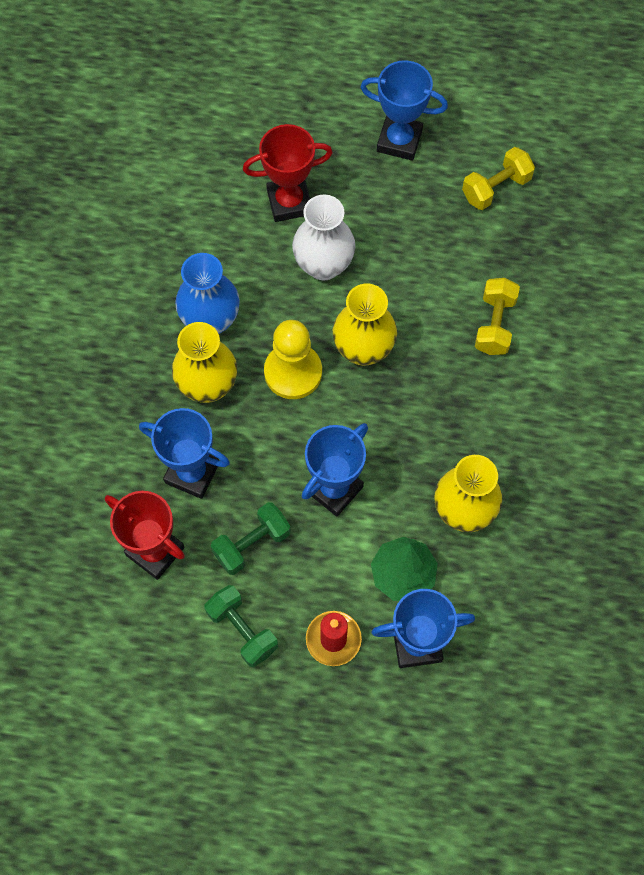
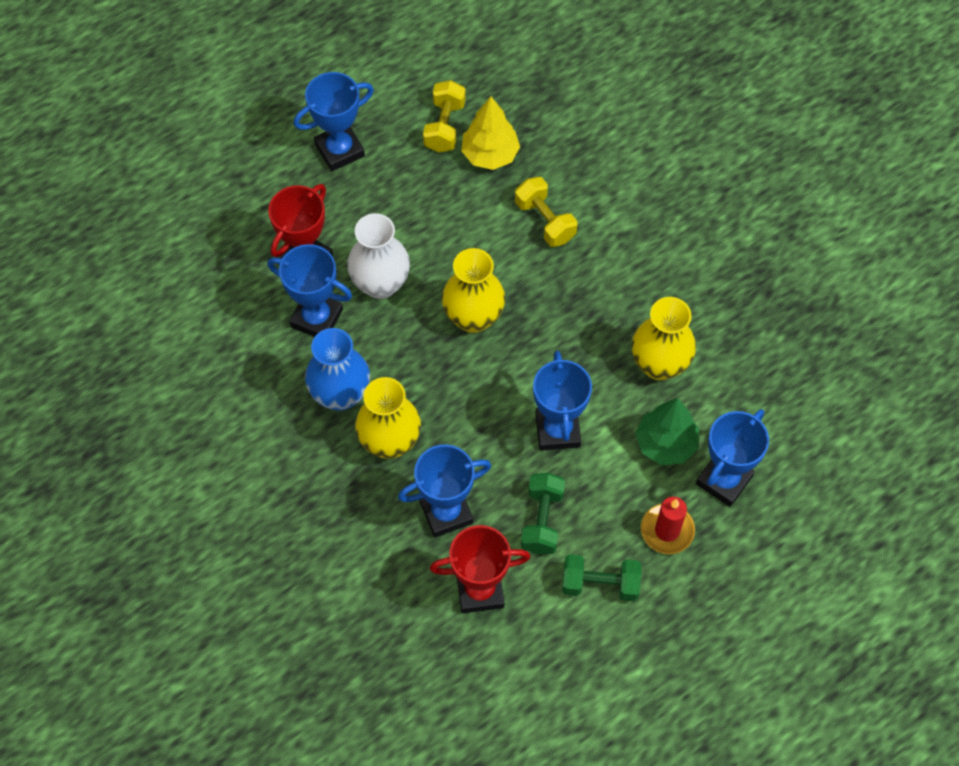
camera: 45 degrees left, 5 degrees down
(252, 250) = (316, 318): none -> blue trophy
(293, 372) = (441, 377): yellow pawn -> none
(507, 238) = (490, 154): none -> yellow tree

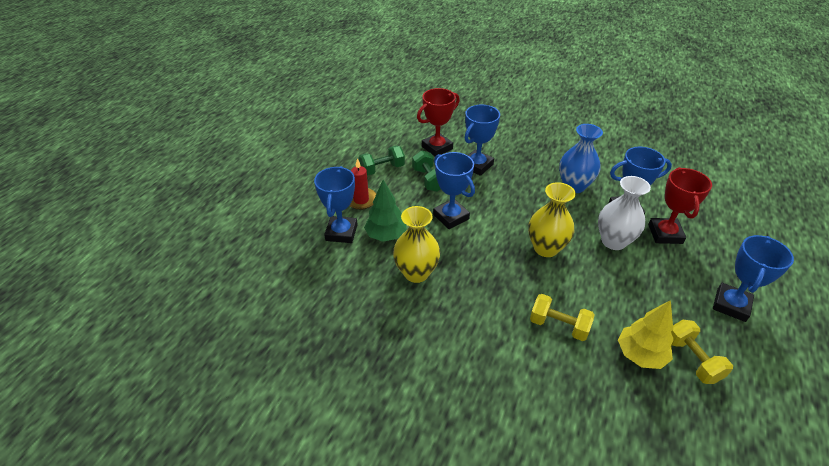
camera: 150 degrees right, 20 degrees down
(390, 442) = (530, 178): yellow vase -> none

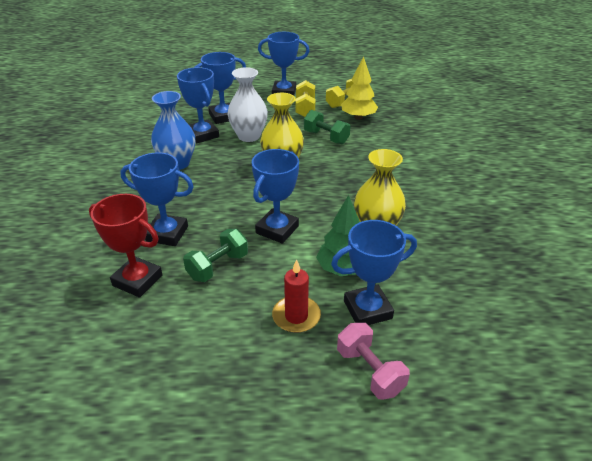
camera: 115 degrees left, 5 degrees down
(299, 215) = (369, 371): none -> pink dumbbell
(382, 169) = (216, 321): green dumbbell -> green dumbbell (326, 137)
(558, 326) = (364, 148): yellow dumbbell -> yellow dumbbell (305, 108)
(665, 234) = (223, 116): red trophy -> blue trophy

